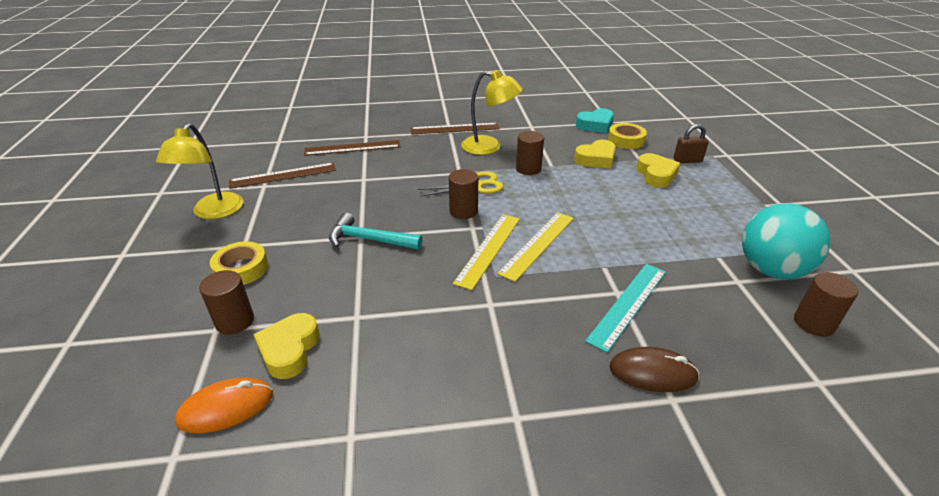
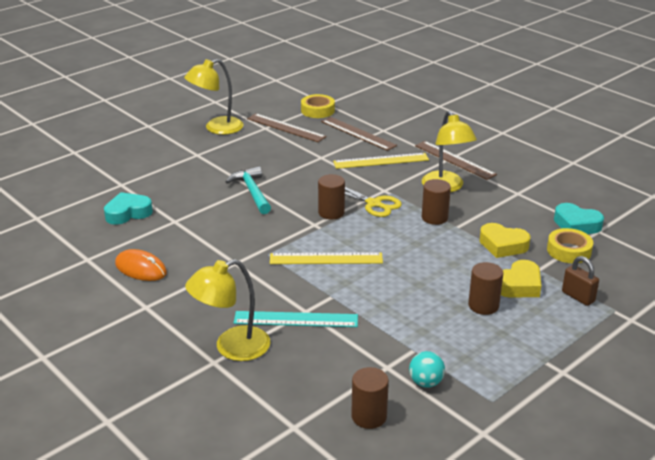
camera: 55 degrees right, 5 degrees down
(226, 408) = (74, 215): orange mouse -> orange mouse (141, 268)
(235, 321) = (132, 186): brown cylinder -> brown cylinder (483, 305)
(241, 269) = (175, 165): yellow tape -> yellow tape (317, 110)
(289, 350) = (128, 213): yellow heart -> turquoise heart
(489, 249) = (295, 240): yellow ruler -> yellow ruler (381, 161)
(652, 372) = (232, 347): brown mouse -> yellow lamp
(771, 270) = (426, 382): turquoise ball -> turquoise ball, size x0.47

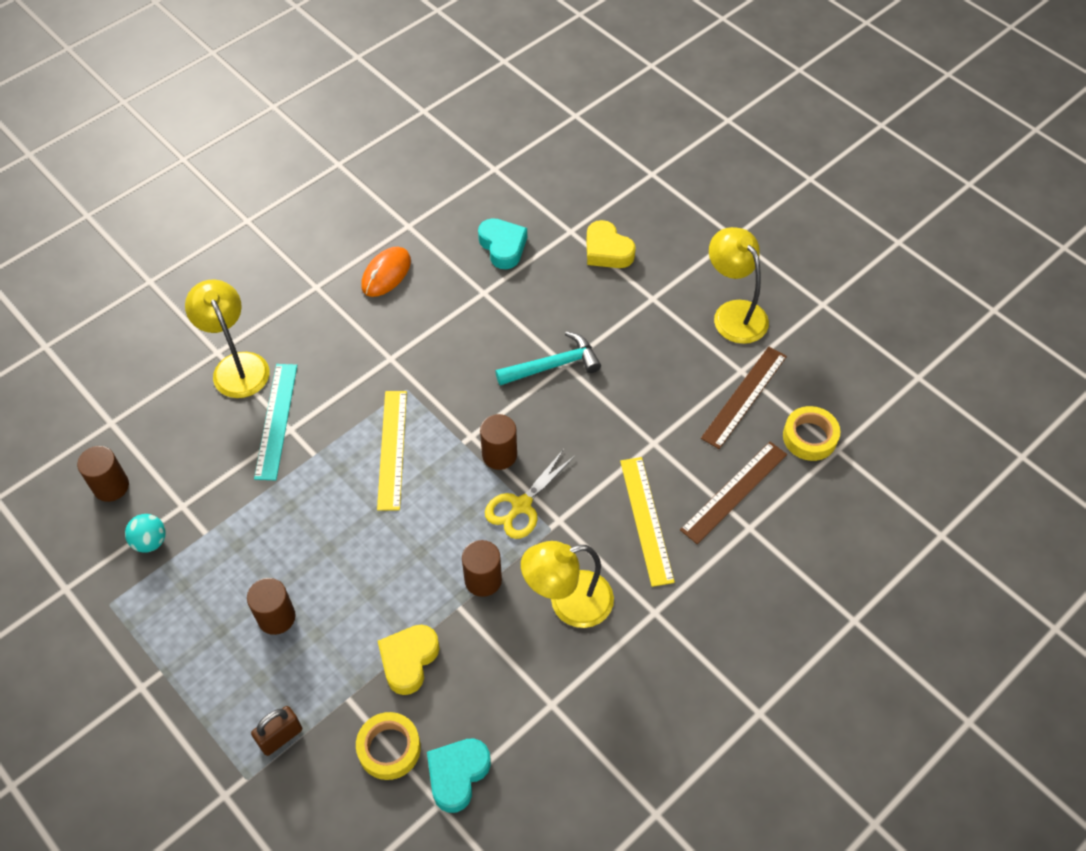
camera: 90 degrees right, 25 degrees up
(454, 160) = (654, 624): brown ruler -> none
(519, 285) = (314, 666): yellow heart -> yellow heart (607, 251)

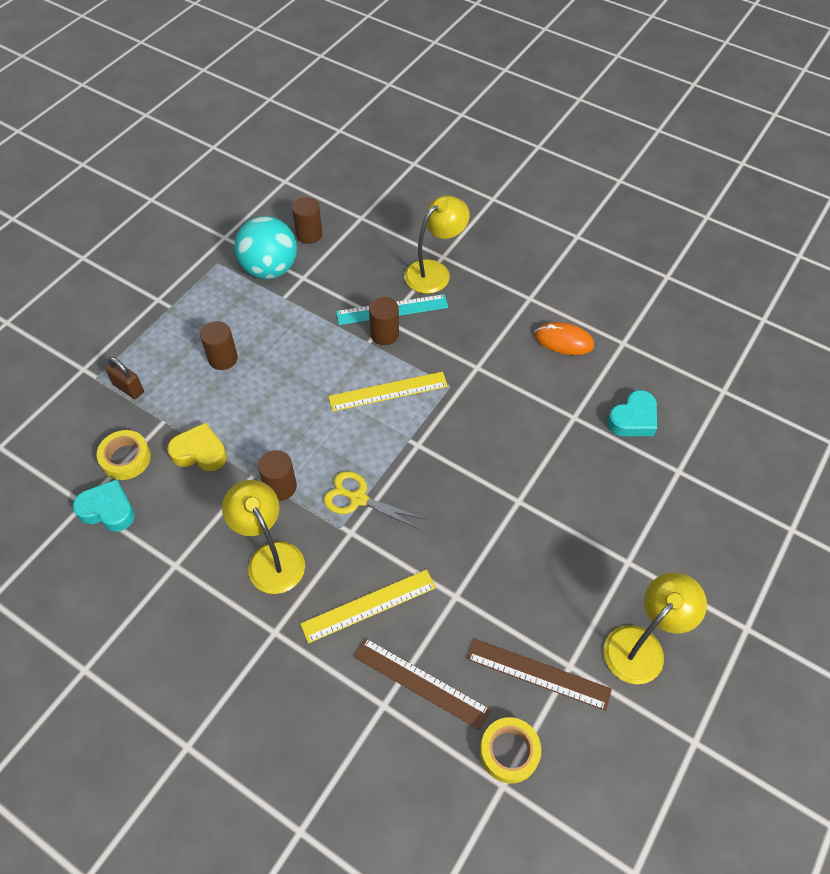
camera: 75 degrees right, 0 degrees up
(150, 541) = (270, 269): turquoise ball -> turquoise ball, size x2.11
(499, 455) = (405, 470): brown cylinder -> brown cylinder (384, 334)
(553, 365) = (514, 491): turquoise hammer -> none
(607, 251) = (669, 508): yellow heart -> none

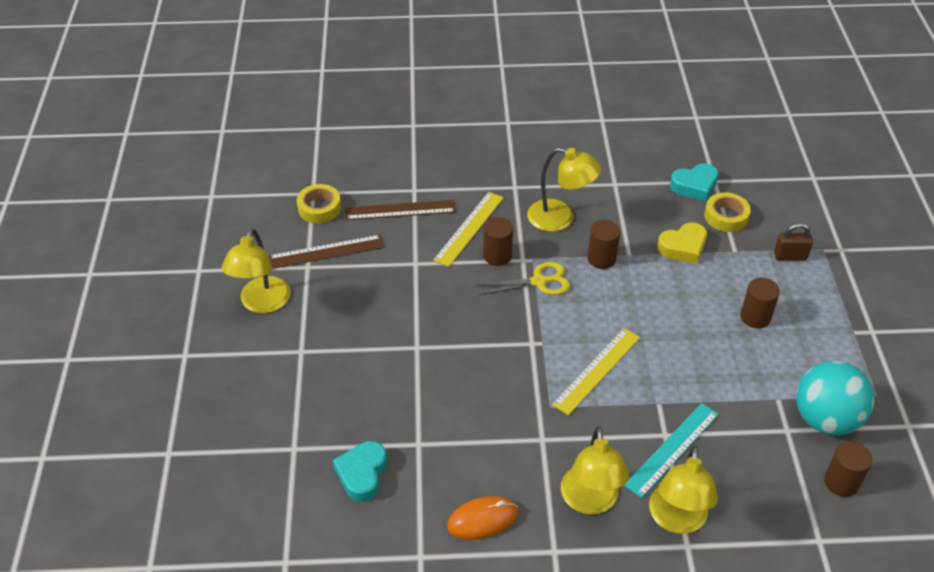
camera: 145 degrees right, 10 degrees down
(384, 334) = (653, 420): brown cylinder -> brown cylinder (497, 256)
(480, 311) = (590, 501): none -> yellow lamp

